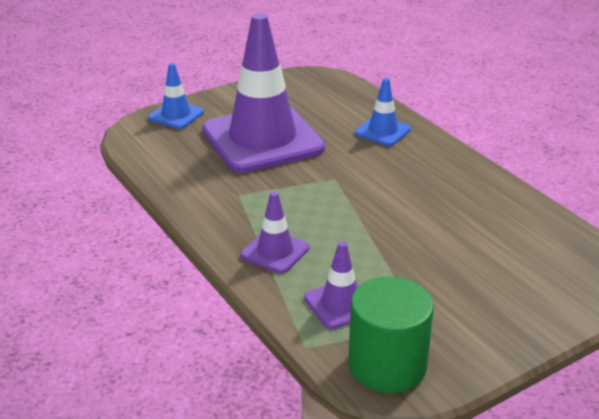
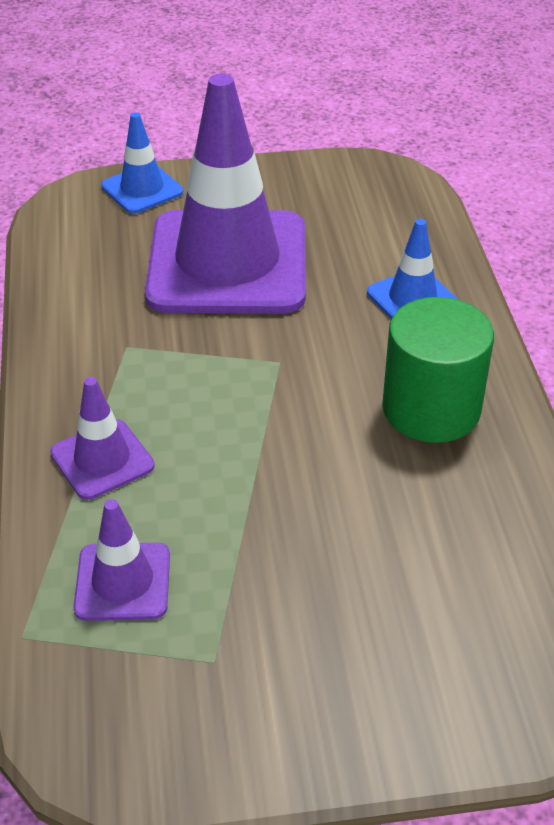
camera: 25 degrees right, 10 degrees up
(387, 365) = (108, 713): green cylinder -> green cylinder (431, 409)

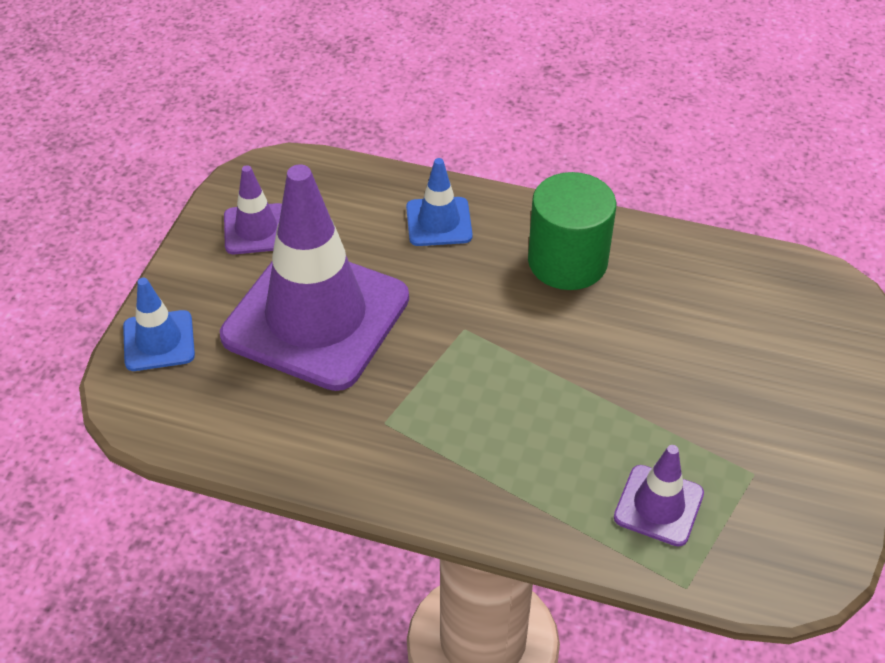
camera: 65 degrees left, 5 degrees up
(102, 460) = (518, 480): purple traffic cone -> purple traffic cone (256, 229)

